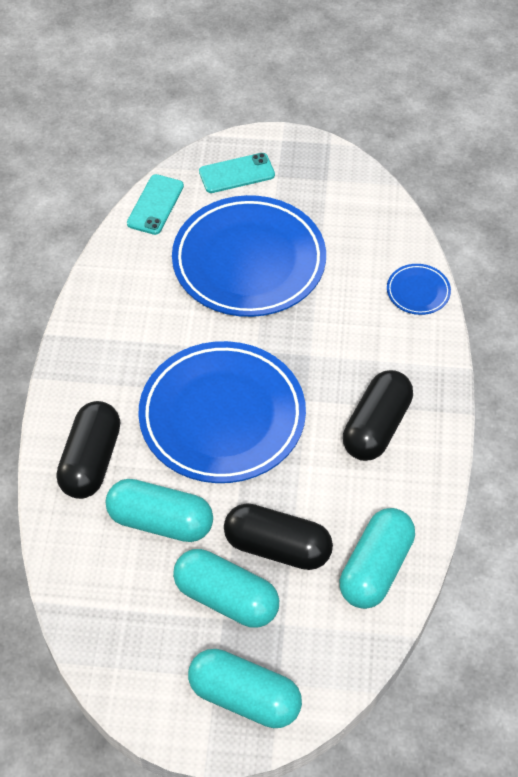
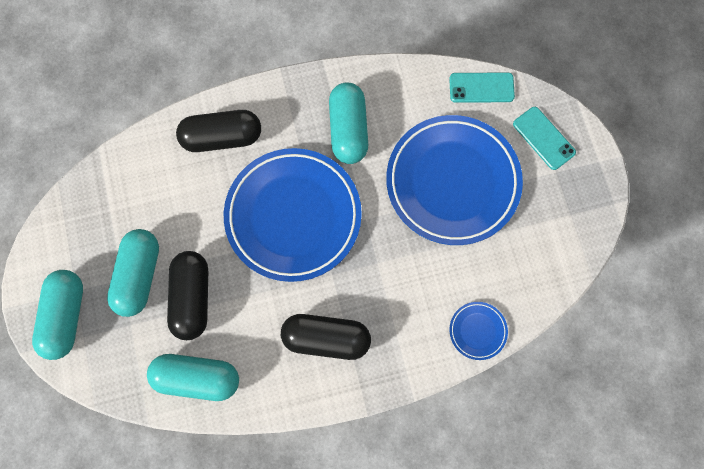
camera: 70 degrees right, 20 degrees up
(160, 521) = (187, 206): turquoise capsule -> turquoise capsule (348, 130)

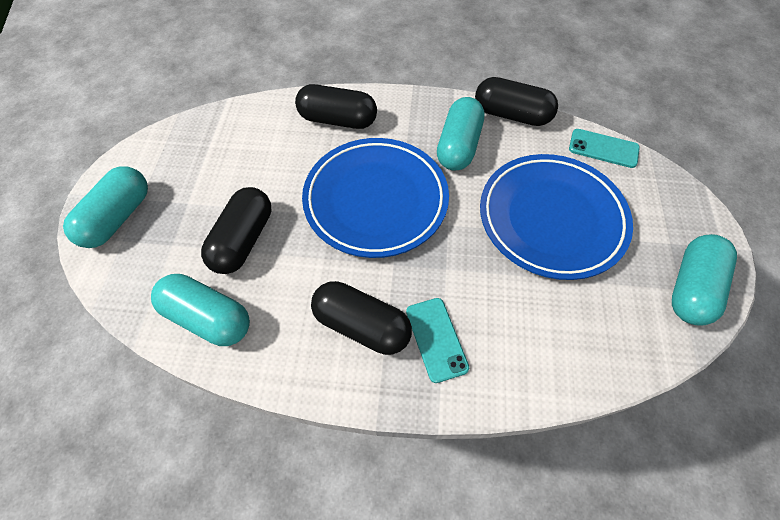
camera: 20 degrees right, 15 degrees down
(139, 276) = (204, 205): turquoise capsule -> turquoise capsule (691, 288)
(387, 75) = (511, 115): none -> black capsule
(477, 331) = (540, 378): blue plate -> none
(543, 138) = (662, 208): turquoise phone -> turquoise phone (436, 339)

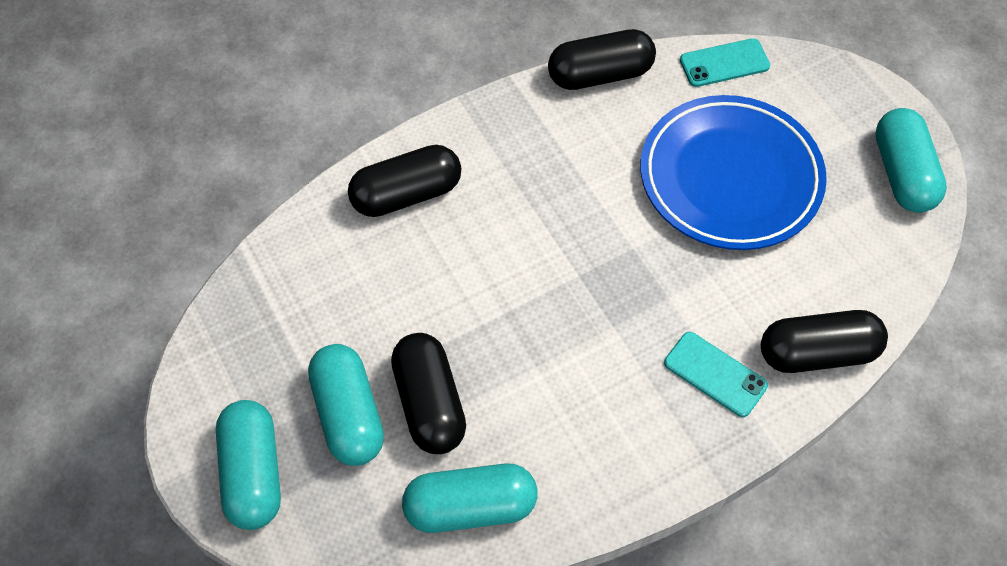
camera: 35 degrees left, 0 degrees up
(362, 325) = (634, 408): black capsule -> black capsule (817, 353)
(376, 200) = (535, 267): blue plate -> none
(458, 146) = (572, 148): turquoise capsule -> turquoise capsule (348, 414)

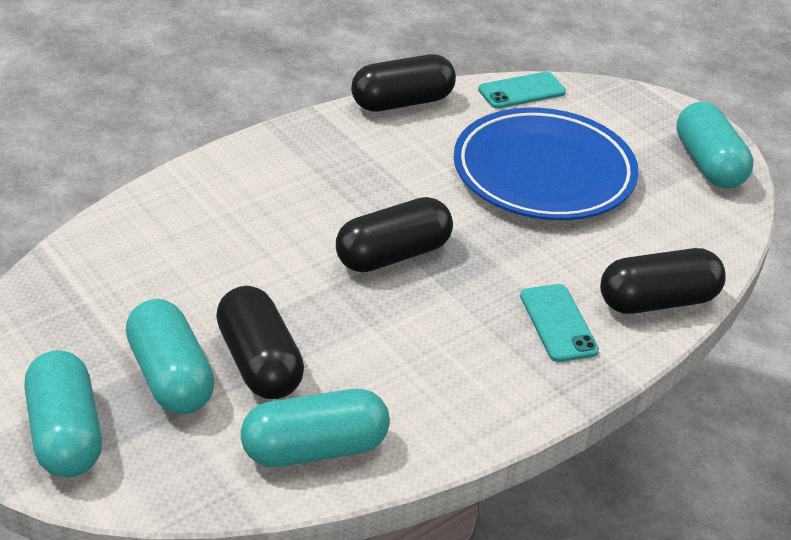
camera: 10 degrees left, 20 degrees down
(406, 194) = (217, 196): black capsule -> black capsule (393, 255)
(715, 374) = (558, 323): turquoise phone -> turquoise phone turned 45 degrees clockwise

